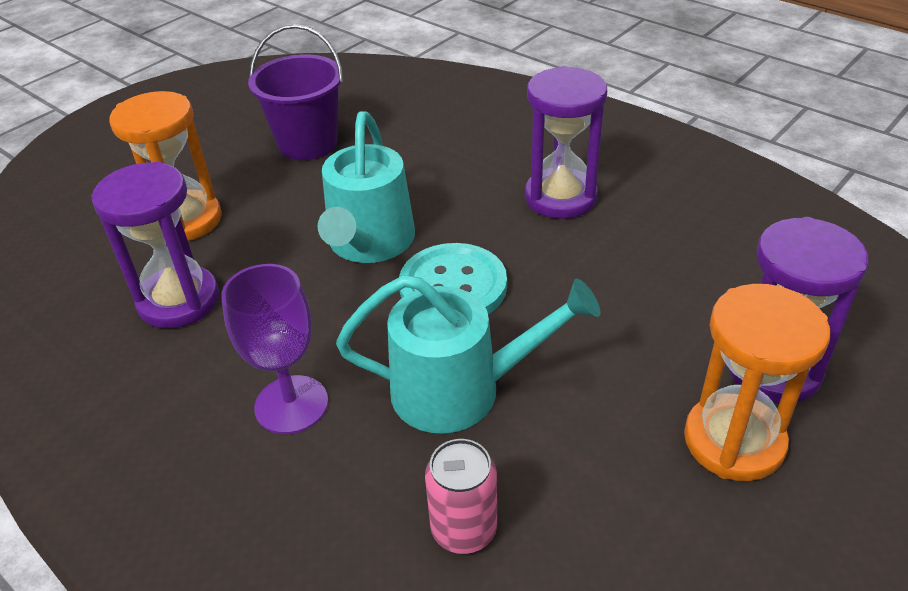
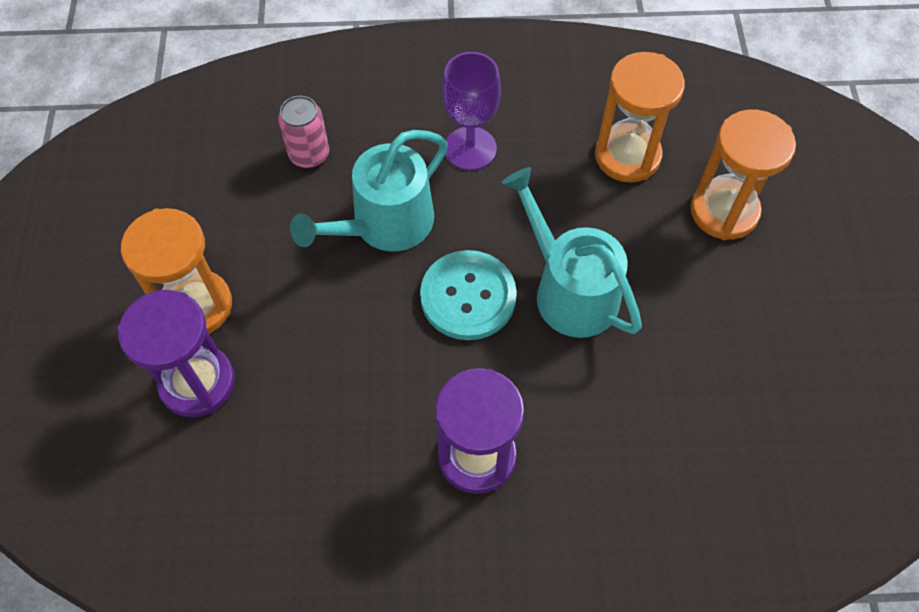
camera: 135 degrees right, 20 degrees up
(179, 301) = (627, 156): purple hourglass -> orange hourglass
(308, 143) = (759, 358): purple bucket -> none

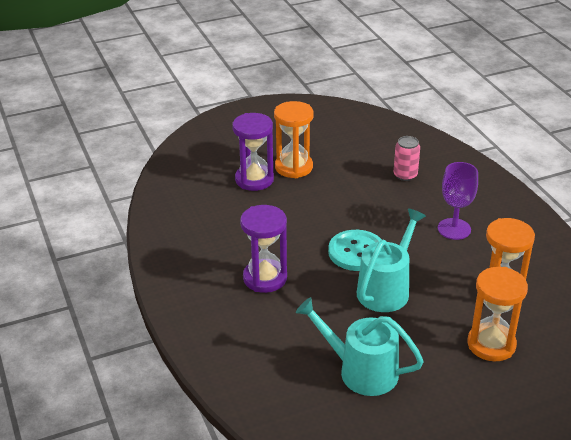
camera: 70 degrees right, 25 degrees down
(385, 224) = (381, 212): turquoise watering can -> turquoise watering can (361, 371)

